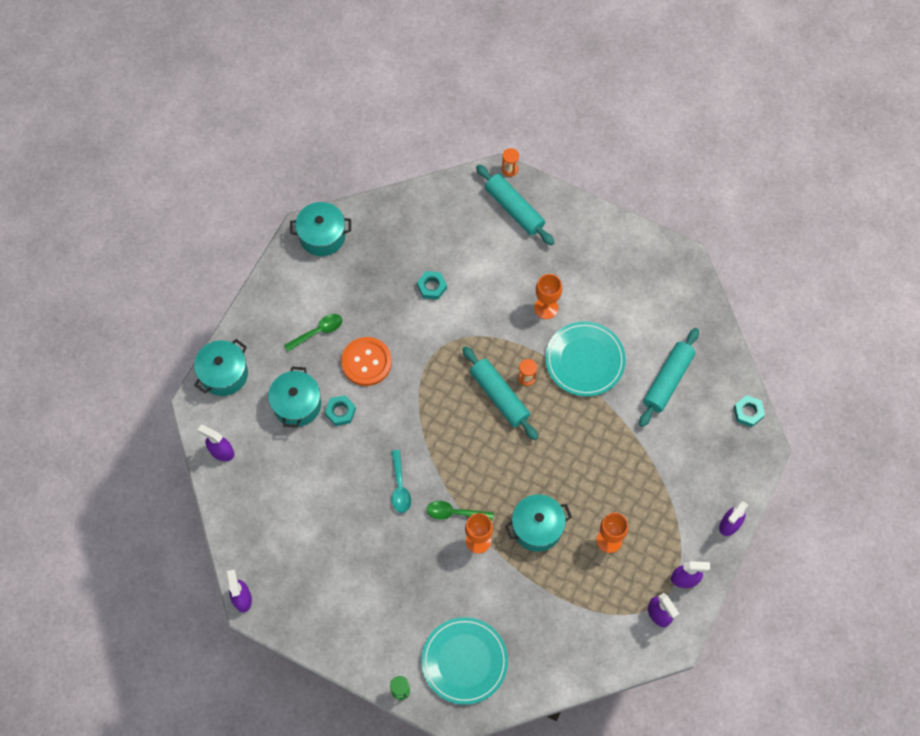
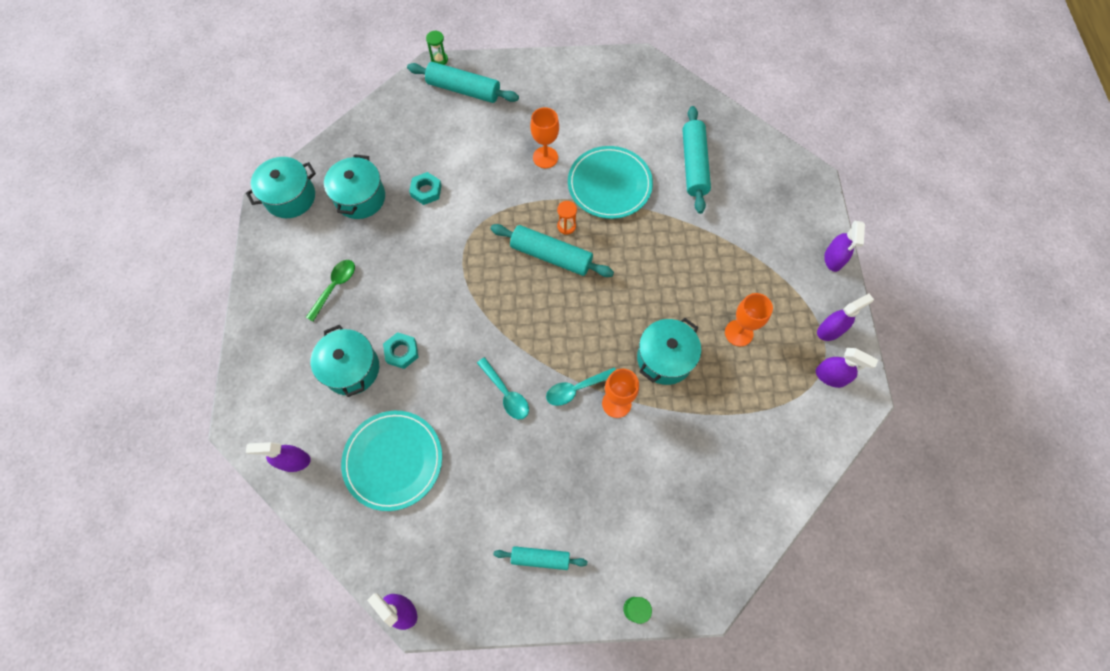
camera: 30 degrees left, 0 degrees up
(224, 374) = (255, 379): turquoise pot -> turquoise pot (360, 198)
(355, 619) = (540, 558): none -> turquoise rolling pin
(366, 362) = (401, 291): orange button -> none
(454, 513) = (576, 389): green spoon -> turquoise spoon
(464, 661) = (680, 535): turquoise plate -> turquoise plate (393, 460)
(510, 169) = (439, 60): orange hourglass -> green hourglass
(748, 412) = (780, 156): turquoise nut -> none

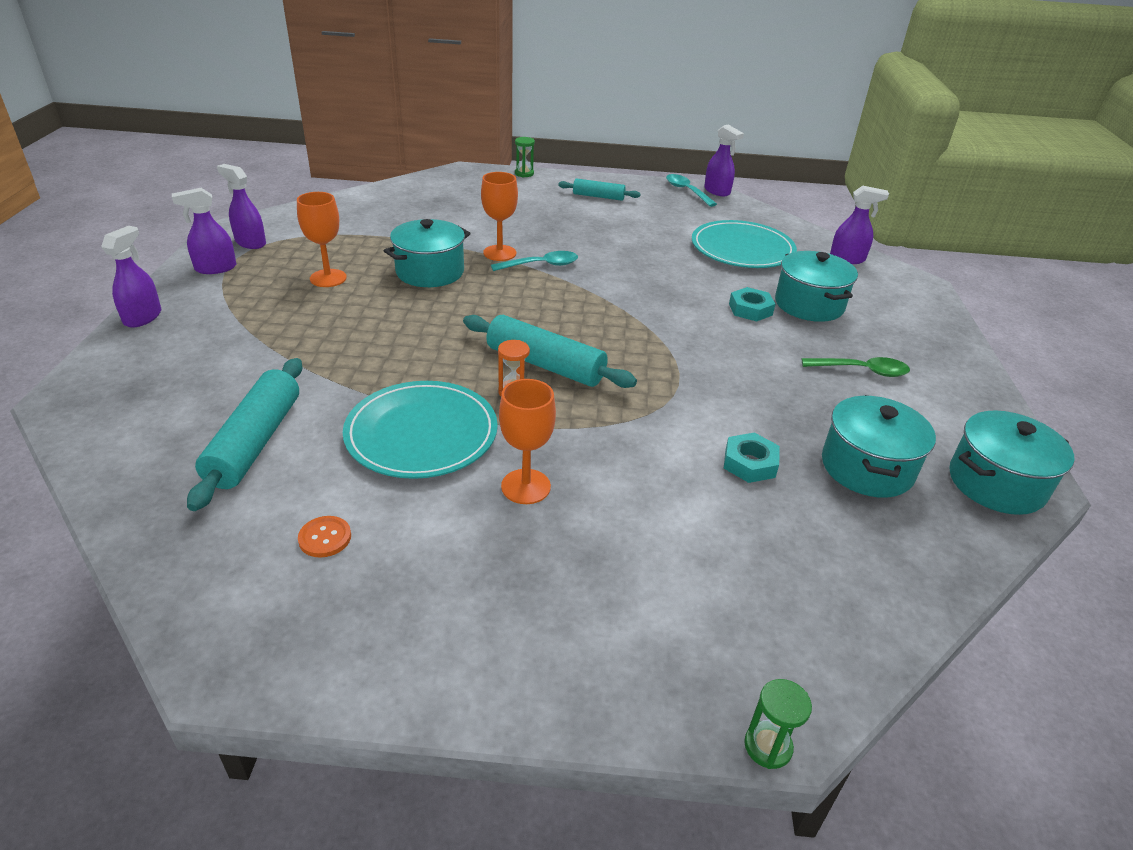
camera: 175 degrees left, 30 degrees down
(335, 287) = (862, 371): green spoon -> green spoon turned 120 degrees counterclockwise
(463, 90) = (693, 647): turquoise rolling pin -> none
(506, 394) = (622, 271): turquoise spoon -> turquoise spoon (686, 191)
(630, 116) = (325, 538): none -> orange button

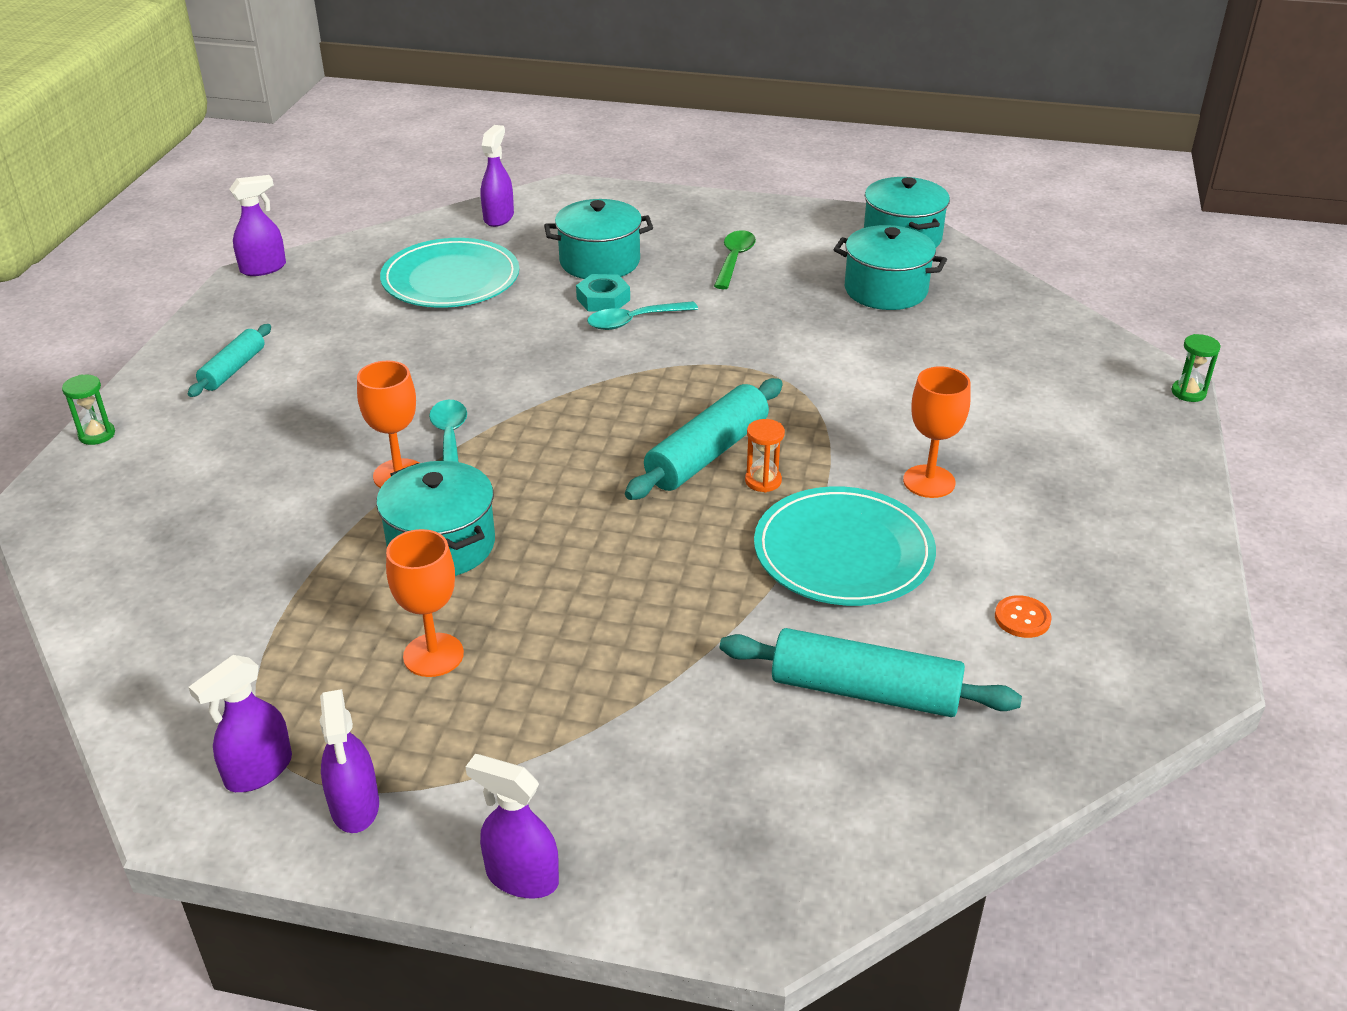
camera: 80 degrees left, 0 degrees up
(686, 191) = (250, 292): turquoise spoon -> turquoise spoon (634, 321)
(749, 463) = (883, 347): turquoise nut -> none

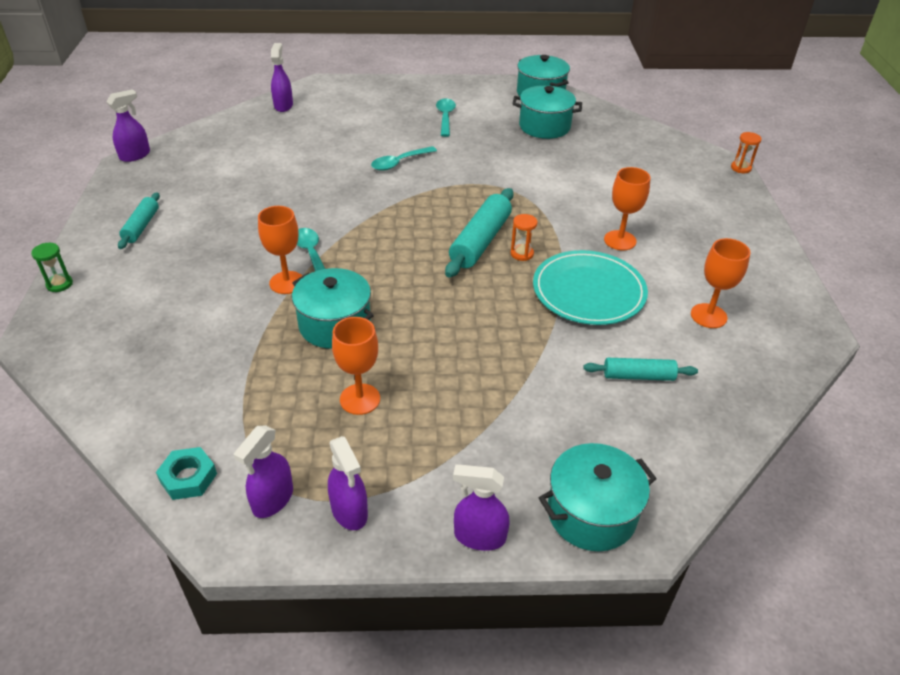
camera: 15 degrees left, 5 degrees up
(450, 279) = (268, 149): turquoise plate -> none
(599, 262) = (361, 127): turquoise pot -> turquoise pot (591, 513)
(603, 299) = (373, 151): turquoise nut -> turquoise nut (188, 477)
(734, 259) = (445, 117): green spoon -> turquoise spoon
(865, 691) = (638, 376): turquoise rolling pin -> turquoise rolling pin, size x0.60
(1022, 618) = (708, 316): orange button -> orange goblet
(1188, 393) = (741, 168): green hourglass -> orange hourglass

